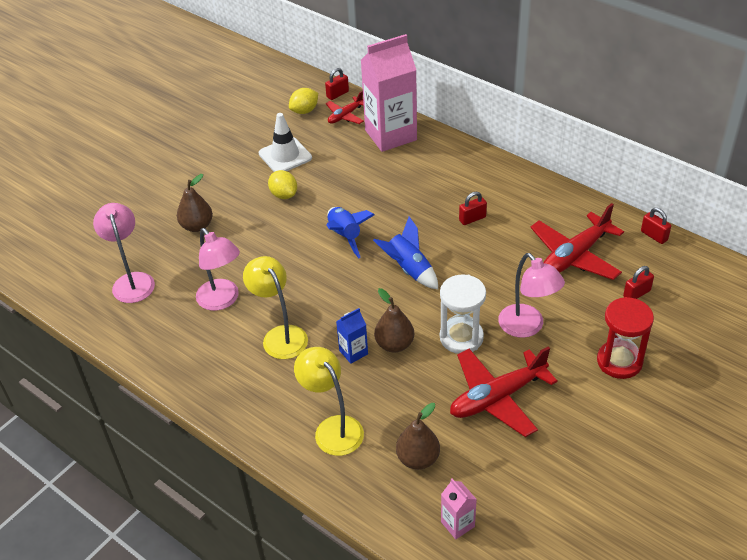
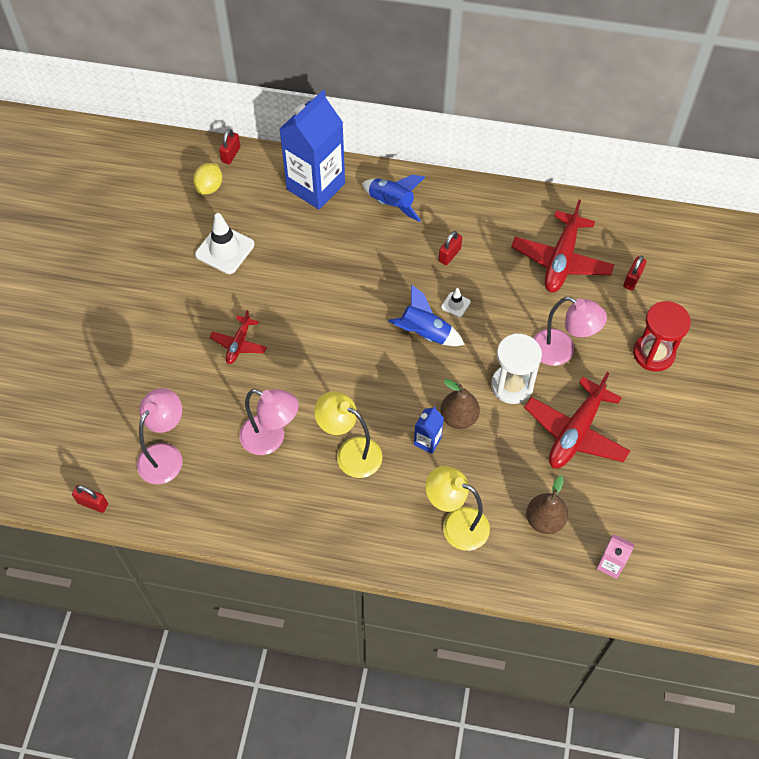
camera: 30 degrees left, 15 degrees up
(132, 281) = (165, 455): pink lamp -> pink lamp turned 75 degrees clockwise
(197, 226) = (189, 366): brown pear -> none
(284, 195) = (253, 296): yellow lemon -> none
(345, 116) = (255, 179): red plane -> red plane (239, 344)
(345, 236) = (343, 320): blue rocket -> blue rocket (391, 204)
(390, 135) = (316, 186): pink carton -> blue carton
(452, 257) = (455, 304): none -> white traffic cone
(654, 236) = (615, 212): red padlock -> red padlock (92, 503)

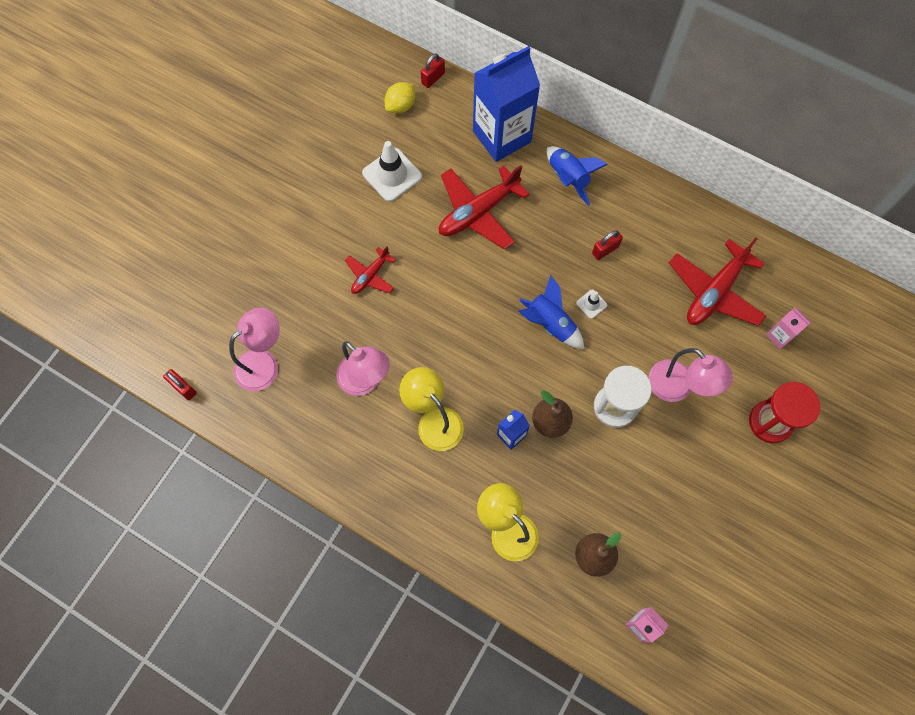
camera: 20 degrees right, 10 degrees up
(575, 432) = (659, 477): red plane -> red plane (478, 212)
(632, 279) = (779, 336): red padlock -> pink carton

